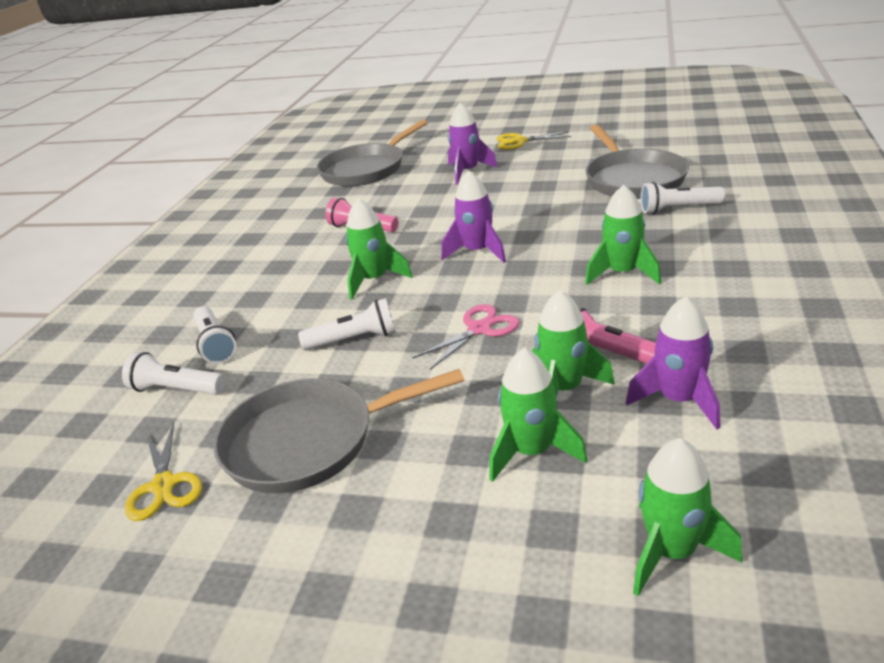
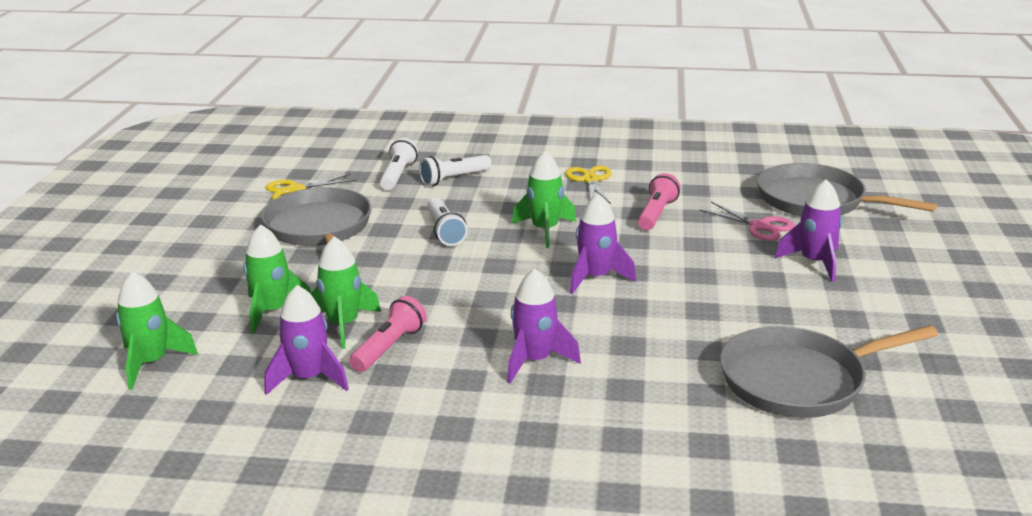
camera: 80 degrees right, 5 degrees down
(479, 329) = (446, 285): pink scissors -> pink scissors (759, 226)
(520, 141) = (932, 295): yellow scissors -> yellow scissors (590, 180)
(622, 273) = (535, 361): green rocket -> purple rocket
(678, 209) = (699, 409): white flashlight -> none

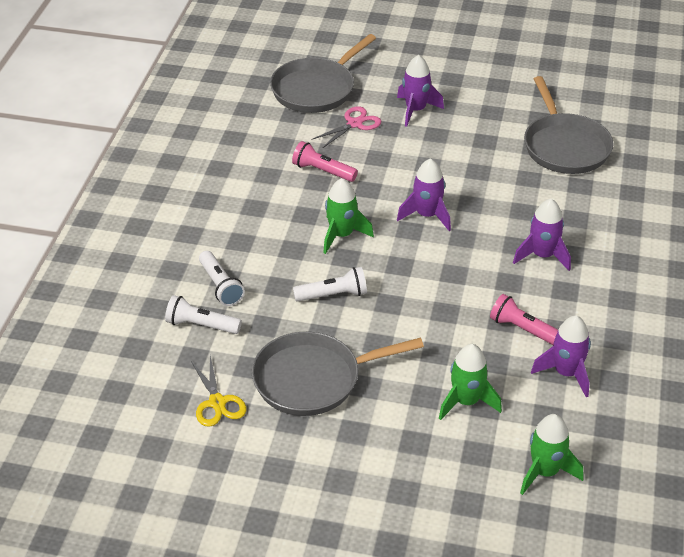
camera: 85 degrees left, 15 degrees up
(343, 325) = (490, 356): green rocket -> none
(590, 180) = (246, 200): yellow scissors -> none

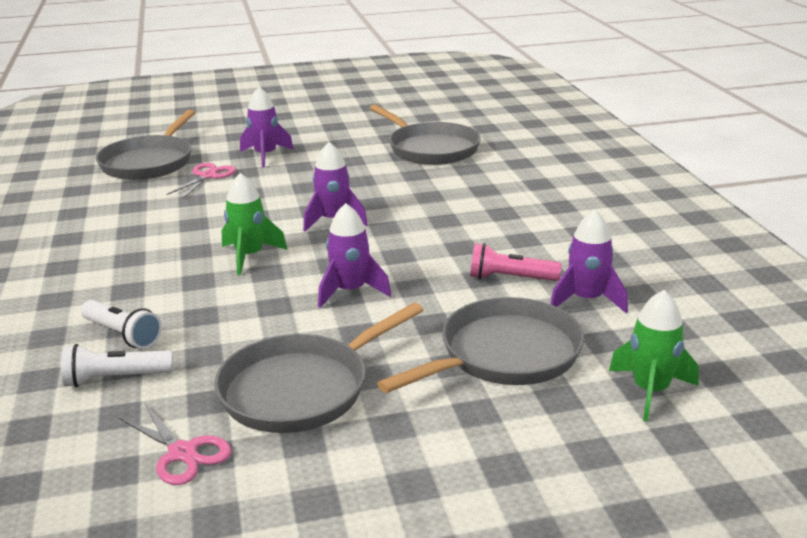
camera: 25 degrees left, 15 degrees down
(217, 402) = (183, 453): yellow scissors -> pink scissors
(323, 171) = (194, 215): pink flashlight -> none
(333, 295) = (274, 306): white flashlight -> none
(466, 402) = (504, 355): green rocket -> grey pan
(542, 256) = (477, 221): purple rocket -> purple rocket (350, 291)

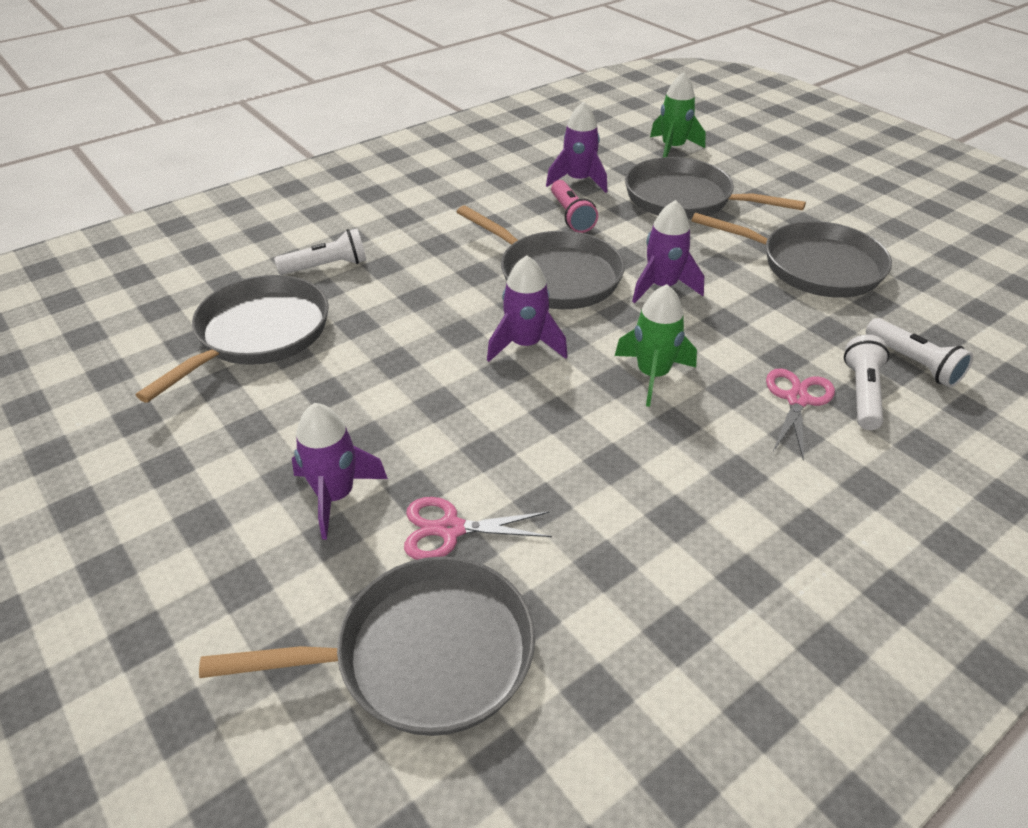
camera: 115 degrees left, 15 degrees up
(183, 453) = (932, 290): pink scissors -> pink scissors (797, 399)
(412, 249) = (554, 276): none -> grey pan
(498, 172) = (327, 266): none -> white flashlight

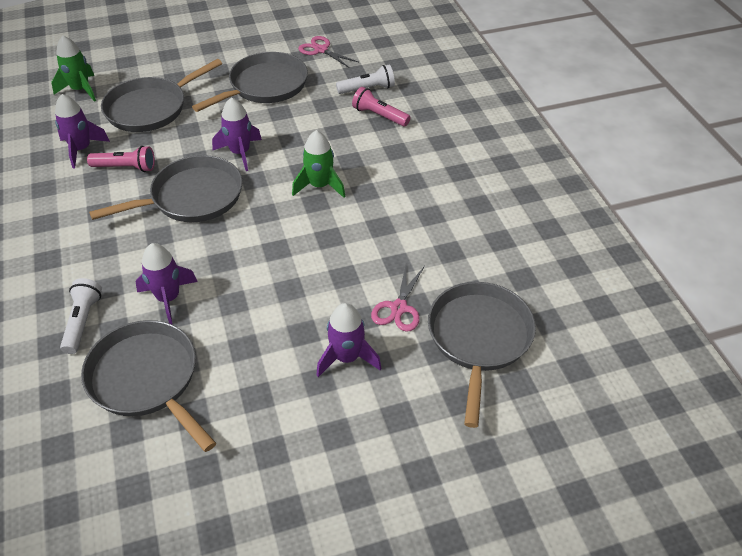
camera: 70 degrees left, 5 degrees up
(525, 345) = (257, 232): purple rocket -> purple rocket (168, 298)
(797, 399) = (371, 139): pink scissors -> pink scissors (321, 50)
(862, 393) = (379, 116): white flashlight -> pink flashlight

